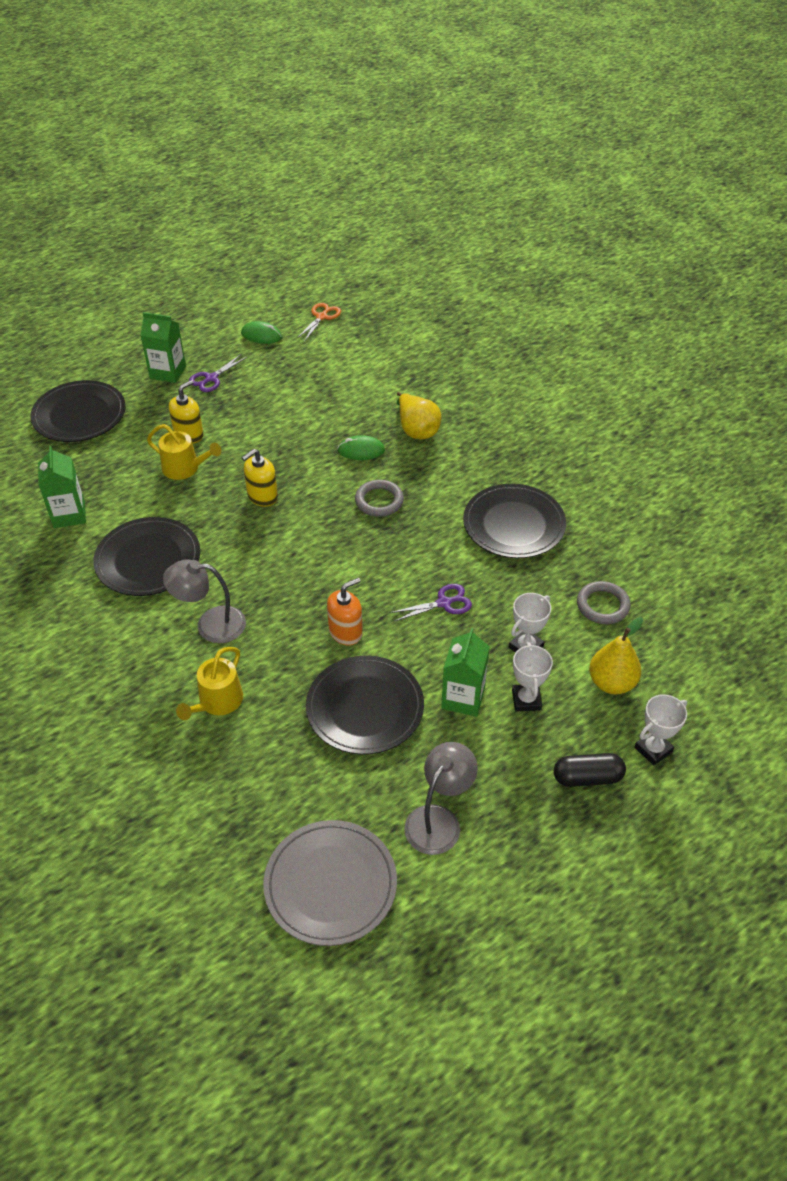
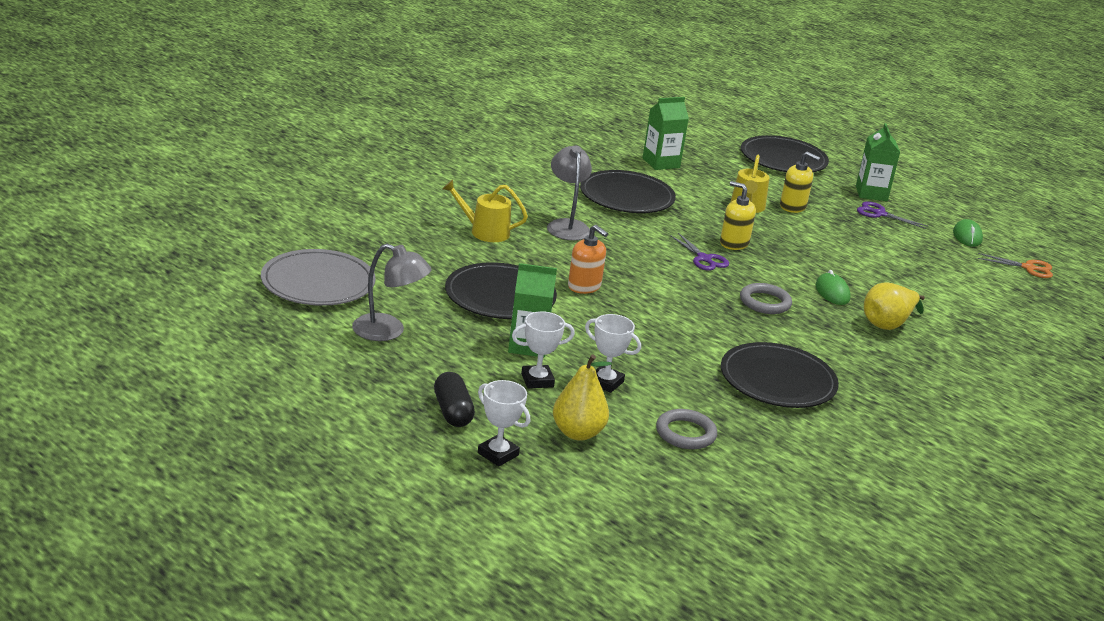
camera: 75 degrees right, 20 degrees down
(444, 603) = (643, 337): purple scissors -> purple scissors (704, 259)

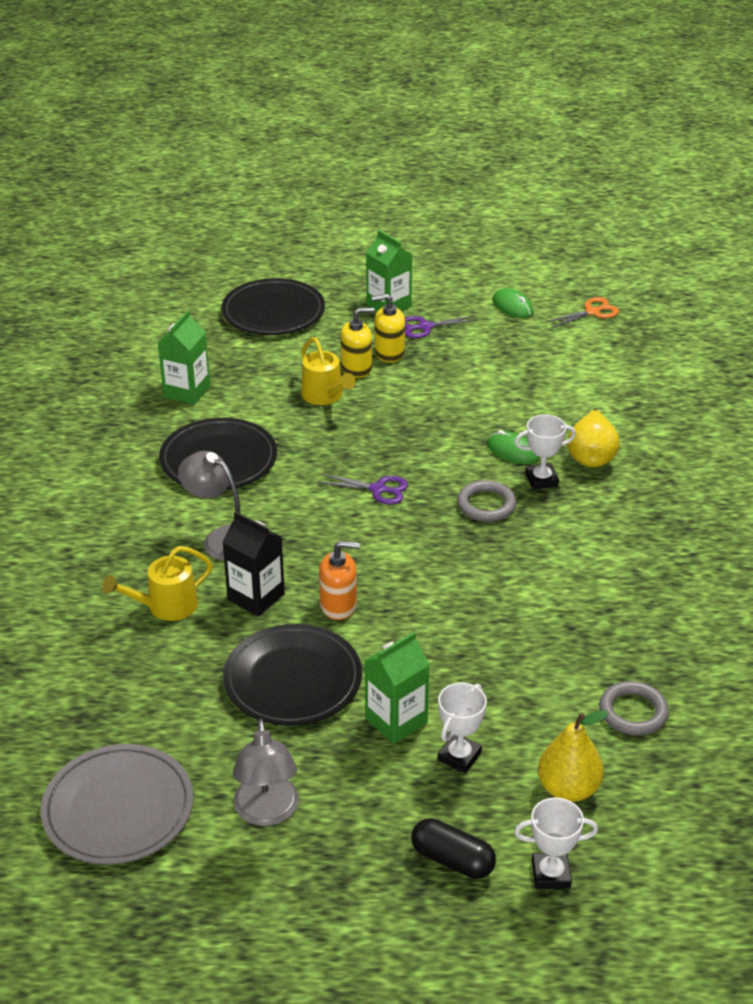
camera: 40 degrees left, 10 degrees up
(388, 331) = (267, 812): grey lamp -> grey lamp turned 105 degrees clockwise
(542, 256) = (256, 597): none -> black carton
(605, 382) = (507, 709): white trophy -> white trophy (541, 480)
(734, 243) = (374, 451): yellow soap dispenser -> yellow soap dispenser (389, 353)
(777, 380) = (609, 590): black plate -> none

